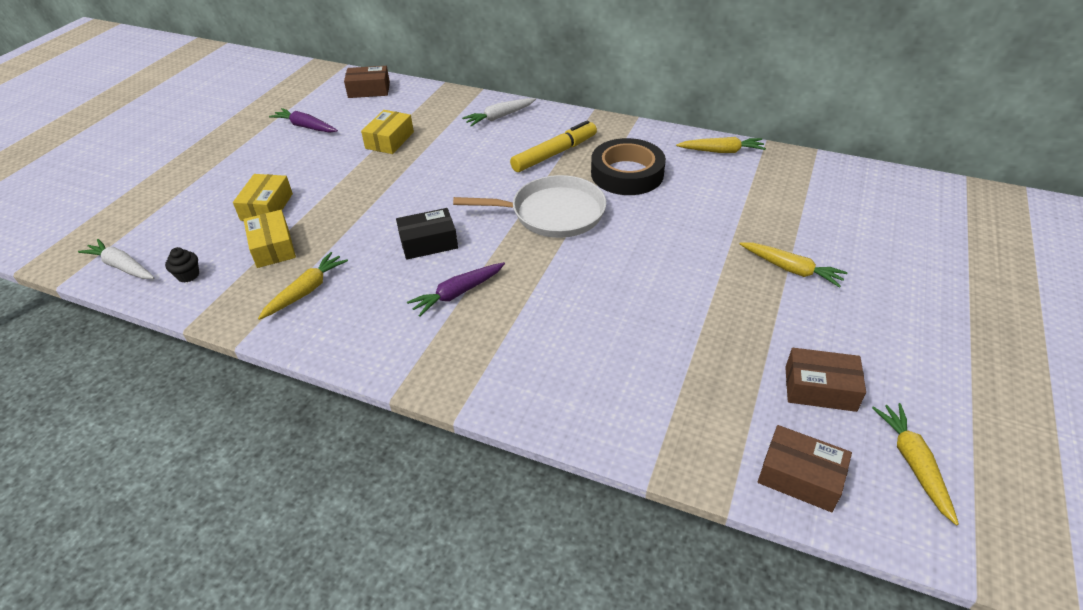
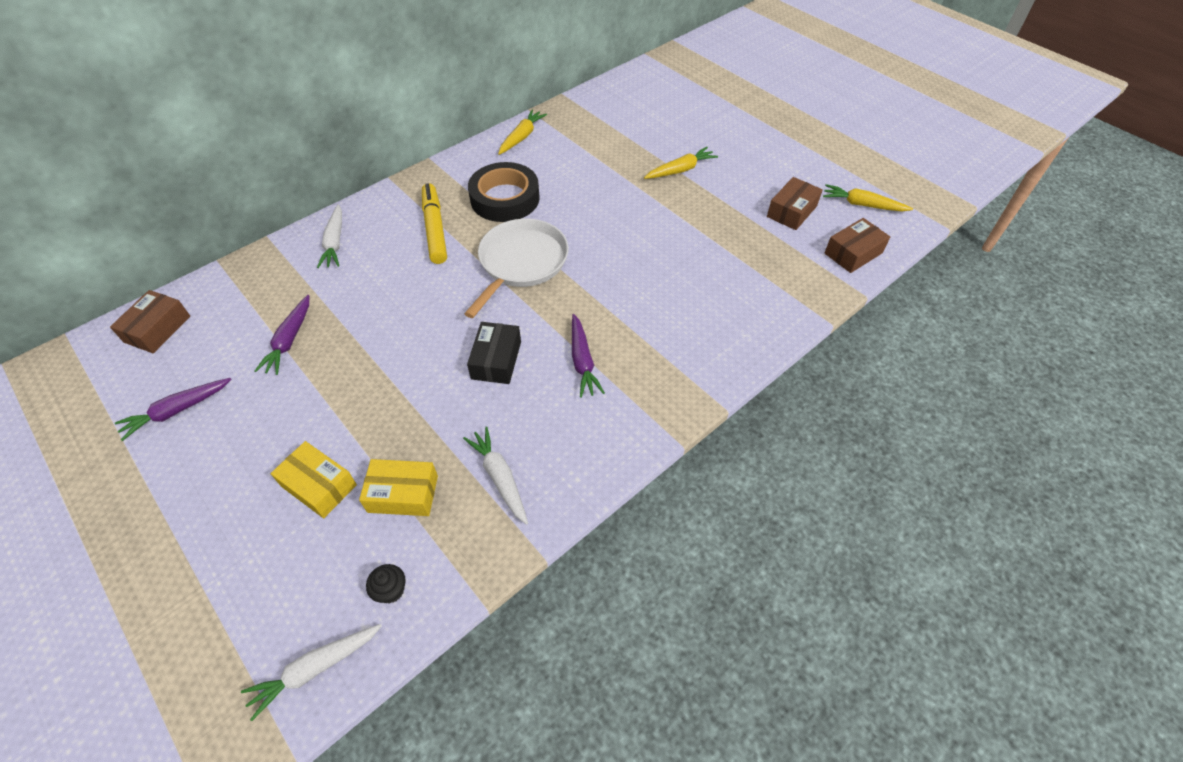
camera: 65 degrees left, 10 degrees up
(306, 291) = (500, 478): yellow carrot -> white carrot
(389, 140) = (289, 340): yellow box -> purple carrot

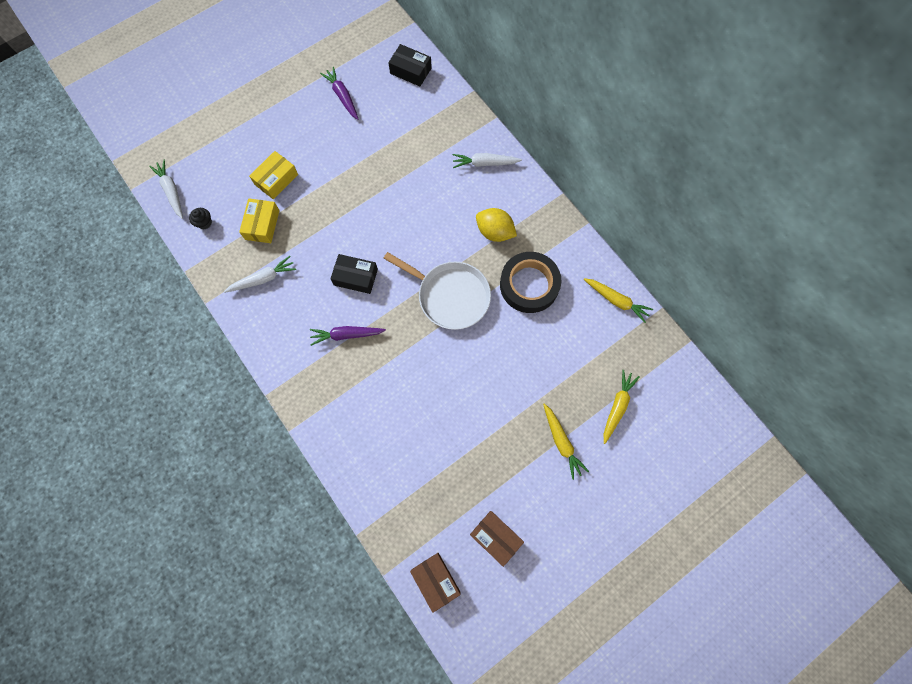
camera: 95 degrees right, 20 degrees up
(157, 329) = (410, 71): brown box -> black box
(289, 340) = (391, 147): purple carrot -> none
(435, 229) = (494, 232): yellow marker -> yellow lemon
(862, 205) = (500, 613): yellow carrot -> yellow carrot (617, 407)

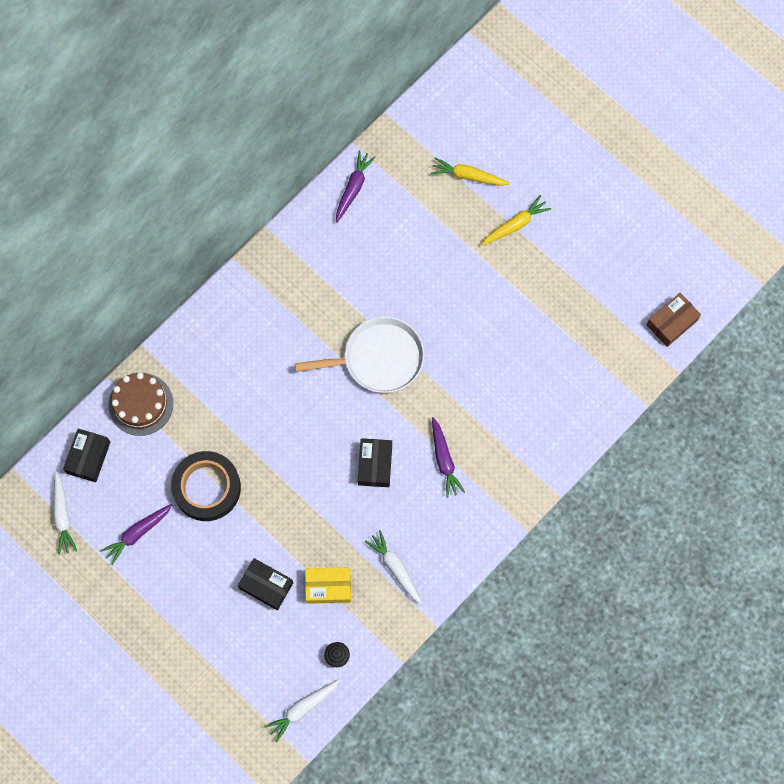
camera: 100 degrees left, 0 degrees up
(276, 179) = (266, 585): yellow box -> black box
(446, 110) = (141, 404): none -> brown cake
(450, 296) = (379, 358): white pan -> white pan turned 60 degrees clockwise
(485, 163) = (207, 348): white carrot -> white carrot (63, 516)
(494, 232) = (293, 324): yellow lemon -> none
(496, 537) = (620, 273): brown box -> none
(529, 285) = (351, 278): black tape -> black tape (207, 488)
(616, 300) = (353, 188): yellow carrot -> purple carrot

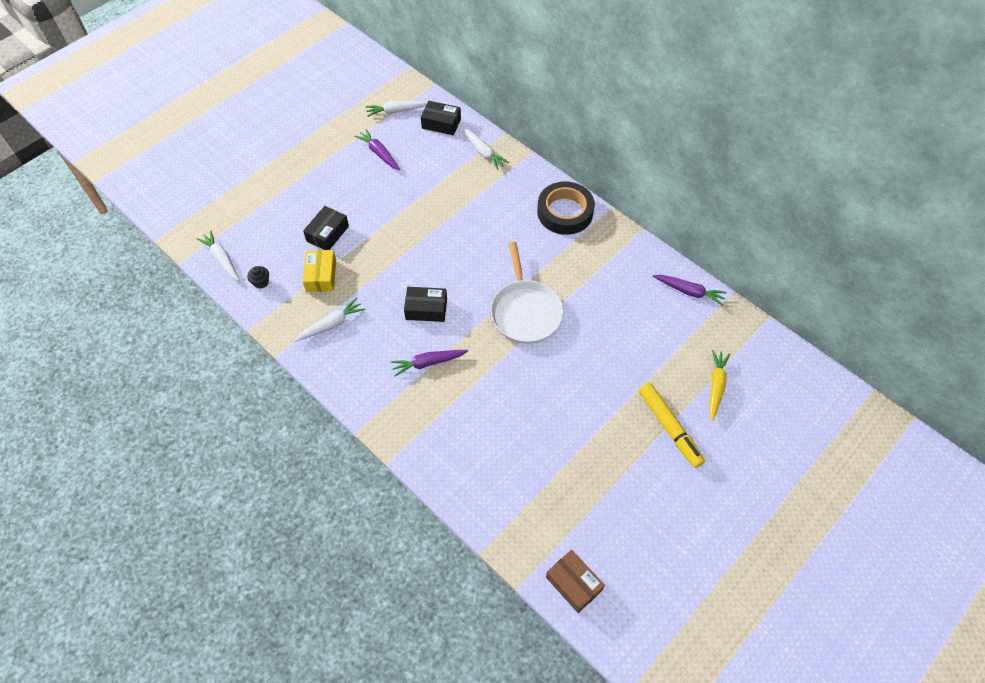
camera: 90 degrees right, 15 degrees down
(141, 404) = (483, 152): brown cake -> white carrot
(207, 488) = (413, 194): black tape -> black tape (565, 212)
(515, 225) = (669, 427): yellow carrot -> yellow marker

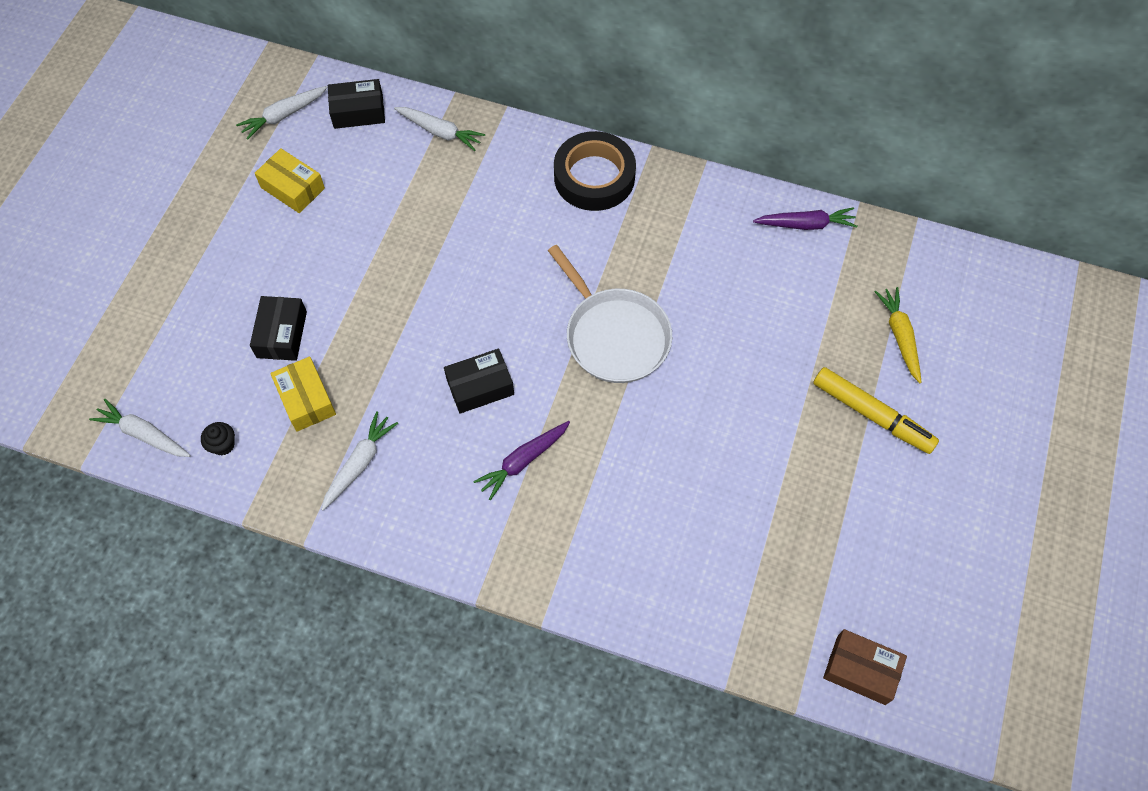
camera: 25 degrees left, 5 degrees up
(379, 153) = (292, 188): purple carrot -> yellow box

